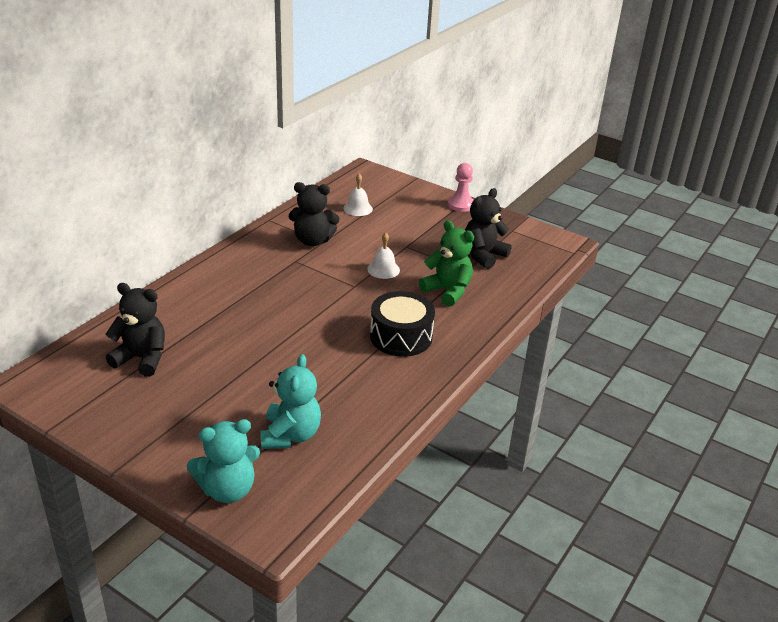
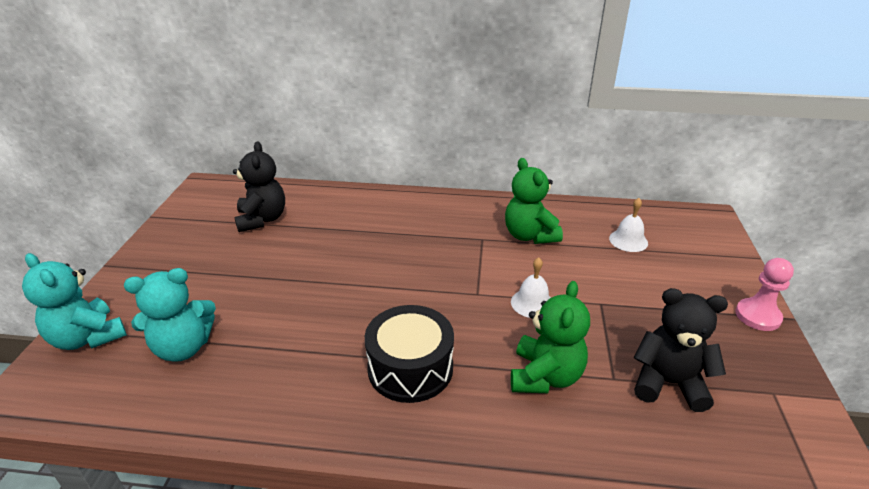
camera: 65 degrees right, 0 degrees up
(313, 241) = (529, 235): black teddy bear -> green teddy bear

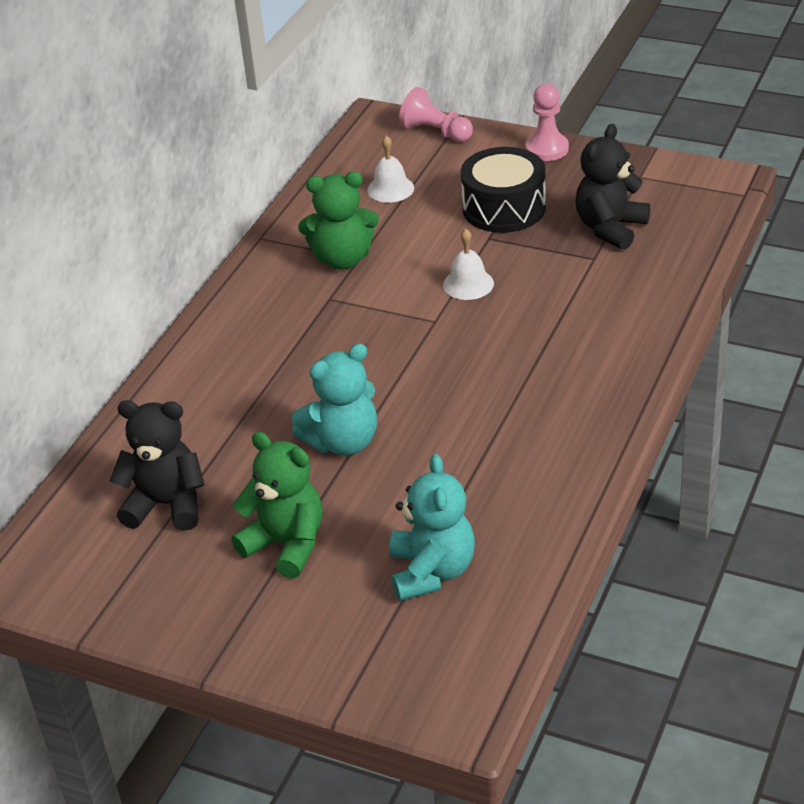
camera: 70 degrees left, 5 degrees up
(88, 337) = (375, 669): turquoise teddy bear -> turquoise teddy bear (343, 442)
(410, 368) = (534, 387): black drum -> black drum (504, 208)
(545, 376) = (577, 299): green teddy bear -> green teddy bear (286, 544)
(721, 248) = (435, 132): none -> pink pawn

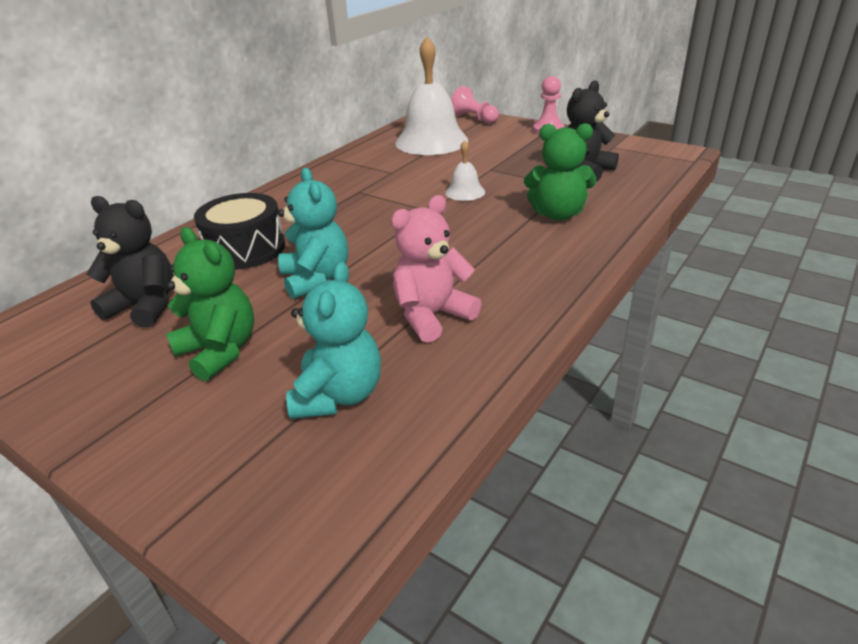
camera: 10 degrees right, 5 degrees down
(342, 259) = (379, 172): green teddy bear -> green teddy bear (558, 214)
(343, 442) = (316, 279): turquoise teddy bear -> turquoise teddy bear turned 90 degrees counterclockwise
(390, 189) = (431, 141): white bell -> white bell, size x2.19
(490, 471) = (432, 316): none -> pink teddy bear
(504, 208) = (507, 155): black drum -> black drum (245, 249)

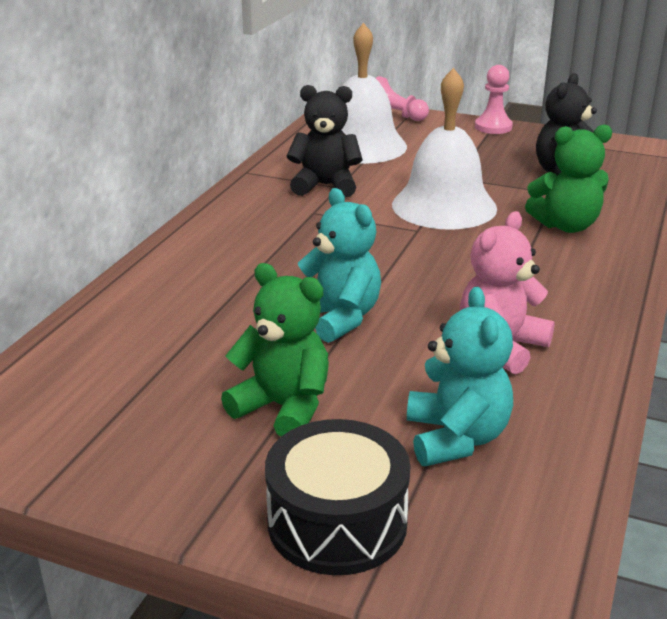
camera: 15 degrees left, 5 degrees down
(145, 306) = (147, 367): black teddy bear -> black teddy bear (325, 186)
(245, 249) = (223, 290): black drum -> black drum (337, 522)
(465, 192) = (444, 206): white bell -> white bell, size x2.19

